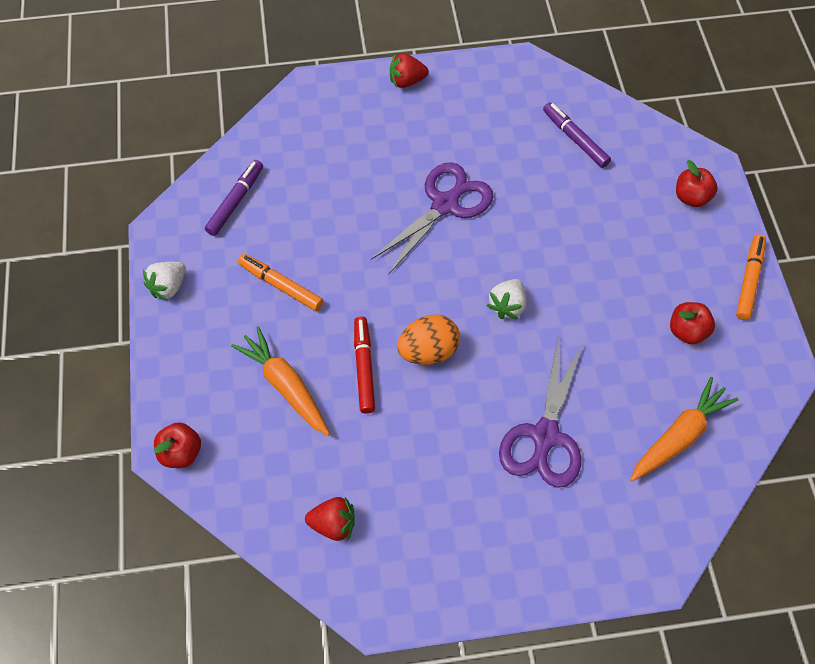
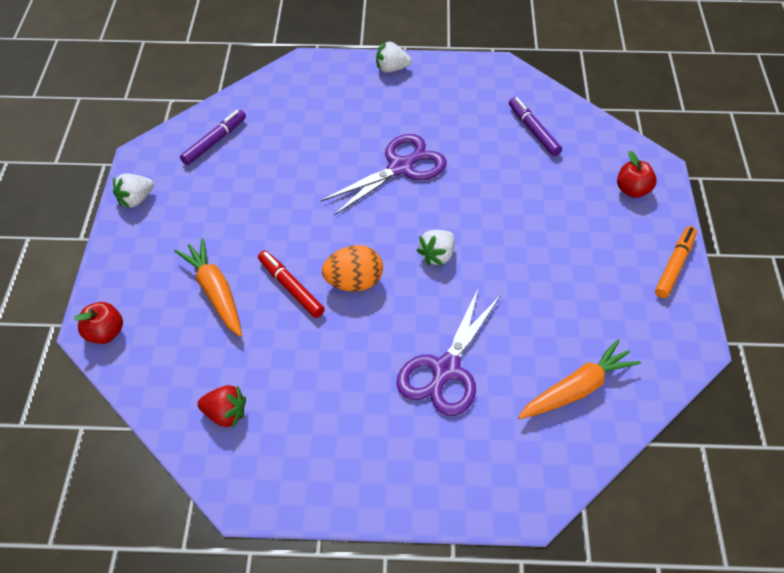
camera: 10 degrees right, 10 degrees down
(281, 286) = (234, 212): orange marker -> none
(364, 368) = (291, 288): red marker -> red marker turned 45 degrees counterclockwise
(407, 81) = (392, 69): red strawberry -> white strawberry
(687, 331) = (604, 300): red apple -> none

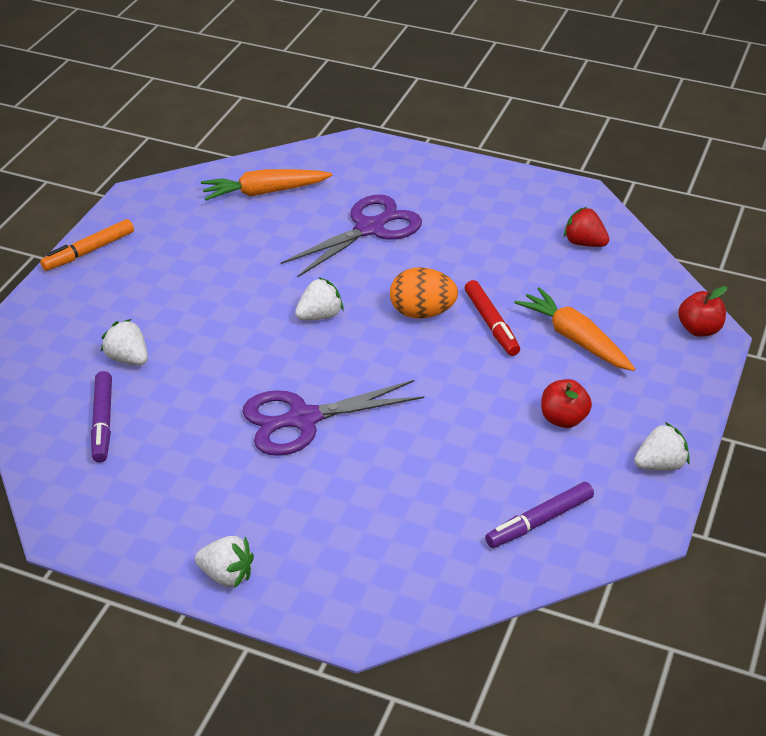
camera: 160 degrees left, 10 degrees down
(215, 292) = (575, 339): orange carrot -> orange carrot turned 150 degrees clockwise
(556, 179) = (128, 358): none -> white strawberry
(633, 190) = (55, 325): red apple -> red apple (563, 419)

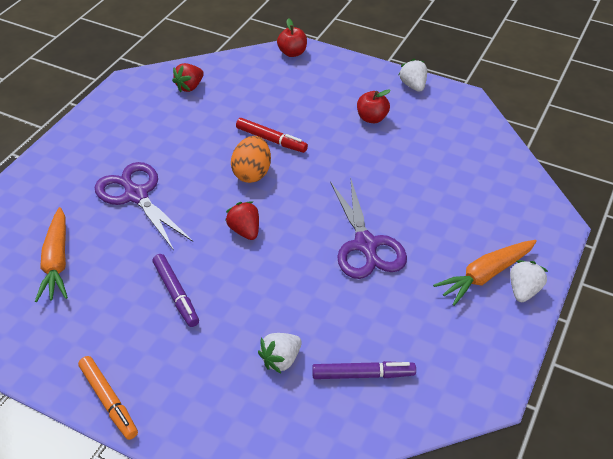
camera: 85 degrees left, 5 degrees up
(320, 316) = (245, 230): white strawberry -> red strawberry
(491, 324) = (271, 140): red marker -> red marker turned 45 degrees clockwise
(539, 521) = (462, 138): purple marker -> purple marker (176, 294)
(575, 339) = (293, 104): orange carrot -> orange carrot (485, 275)

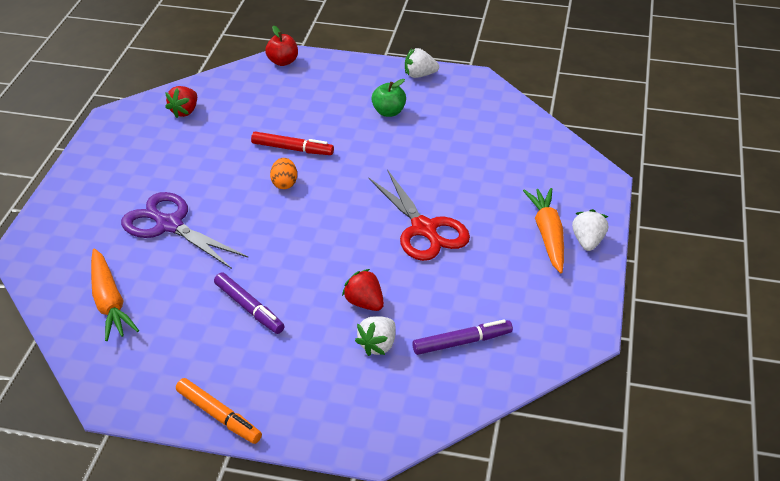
camera: 15 degrees left, 5 degrees down
(245, 230) = (297, 238): red strawberry -> red strawberry (364, 303)
(252, 173) = (284, 183): orange egg -> orange egg, size x0.65
(366, 245) = (424, 229): purple scissors -> red scissors
(372, 118) = (388, 112): red apple -> green apple
(413, 86) = (419, 75): white strawberry -> white strawberry turned 60 degrees counterclockwise
(485, 275) = (548, 235): orange carrot -> orange carrot turned 135 degrees clockwise

